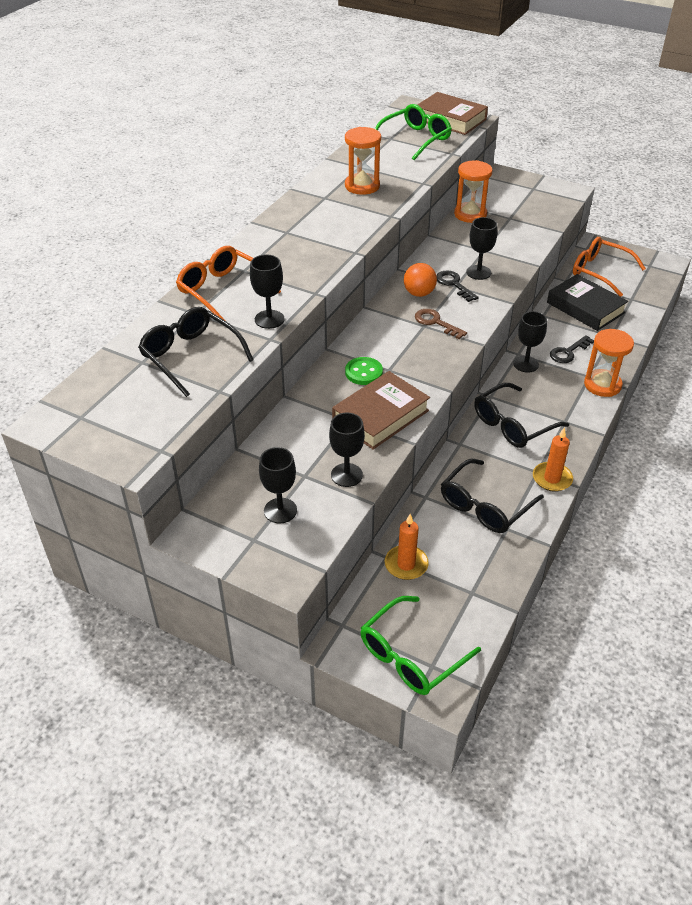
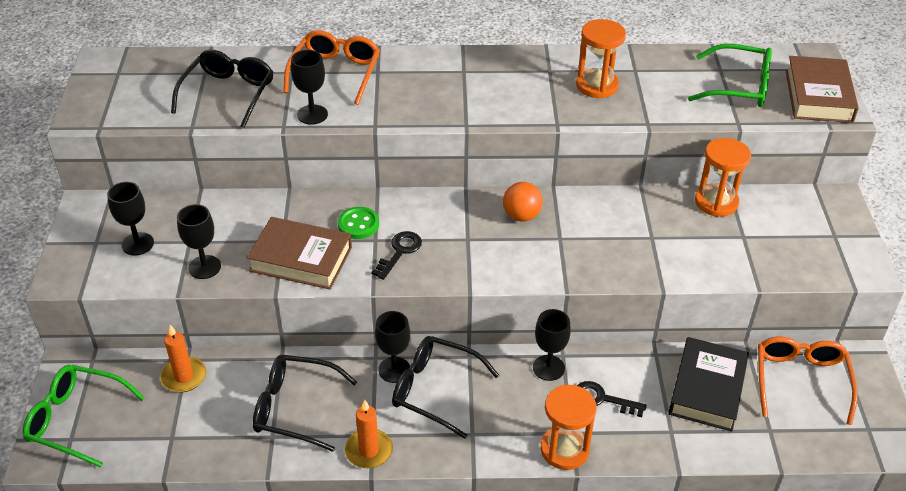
camera: 60 degrees right, 0 degrees up
(436, 323) = (479, 246): brown key -> none
(454, 284) = (561, 236): black key -> black key (399, 252)
(478, 272) = (602, 247): black goblet -> black goblet (394, 370)

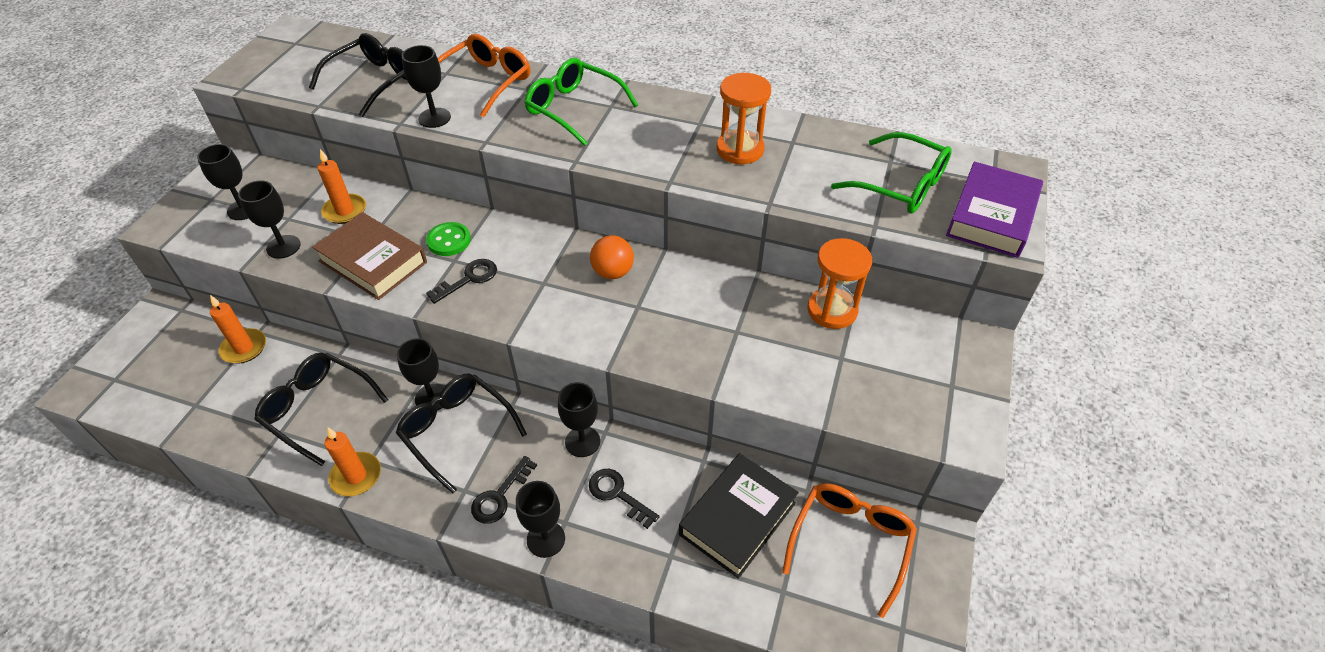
camera: 20 degrees right, 5 degrees up
(76, 420) = (131, 362): green glasses -> green glasses (574, 109)
(240, 222) = (345, 211): none -> orange candle
(505, 429) = (500, 496): none -> black key
(564, 449) = (546, 539): orange hourglass -> black goblet
(818, 96) = (991, 216): brown book -> purple book

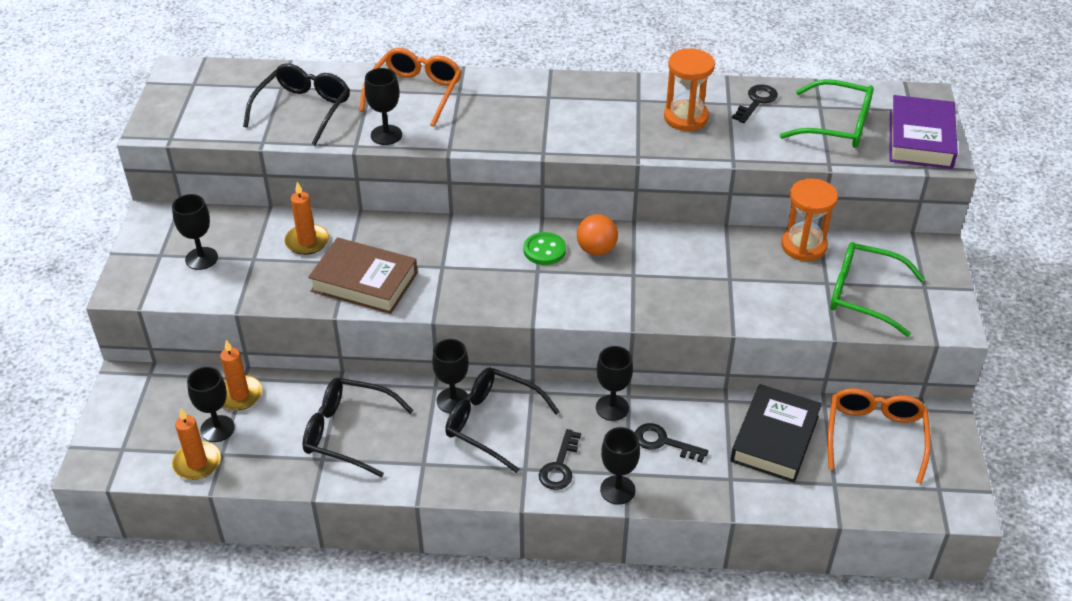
camera: 15 degrees left, 5 degrees down
(283, 247) = (266, 285): black goblet -> black goblet (217, 429)
(356, 476) = (418, 479): orange candle -> orange candle (197, 463)
(449, 240) = (427, 250): green button -> green button (544, 250)
(468, 279) = (465, 280): black key -> black key (756, 102)
(574, 109) = (515, 105): green glasses -> green glasses (863, 295)

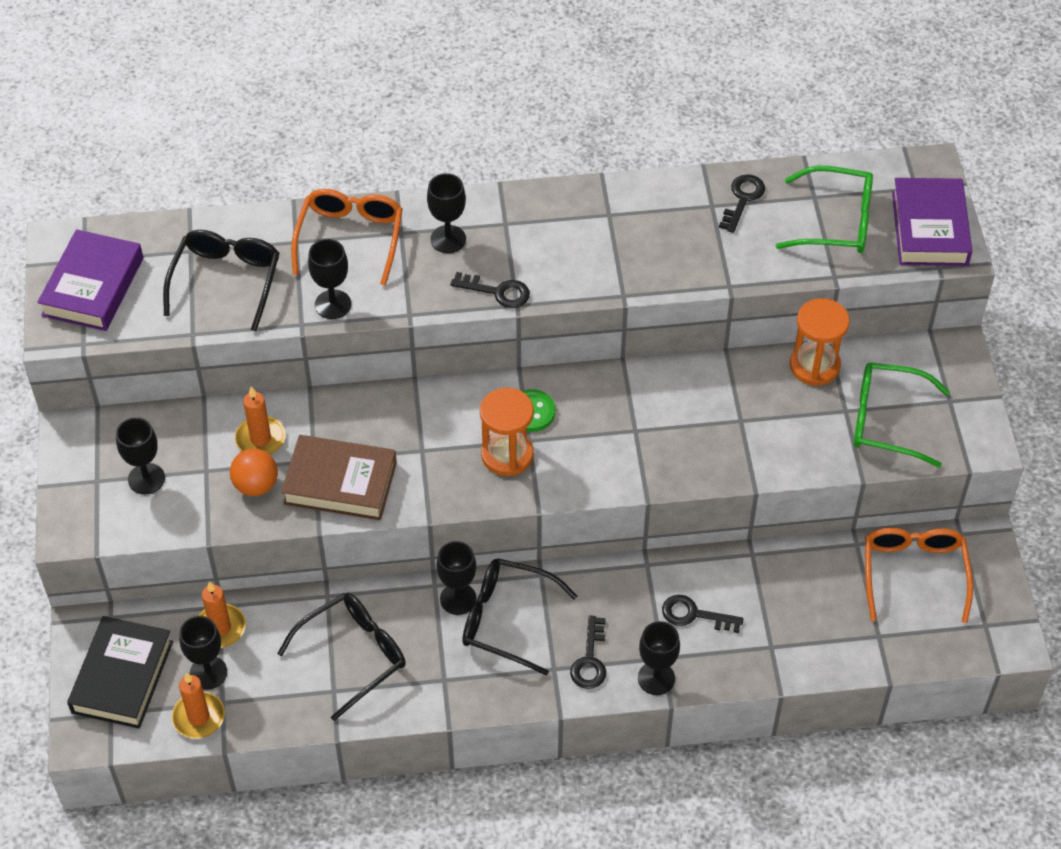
camera: 10 degrees left, 10 degrees up
(193, 102) = (93, 287): none -> purple book
(348, 432) = (353, 655): black glasses -> black glasses turned 135 degrees clockwise
(528, 141) = (497, 292): none -> black key
(596, 250) = (588, 403): orange ball -> orange ball (256, 485)
(612, 408) = (632, 581): black goblet -> black goblet (448, 239)
(686, 118) = (667, 233): orange hourglass -> orange hourglass (507, 455)
(775, 438) = (810, 592): black book -> black book (122, 677)

